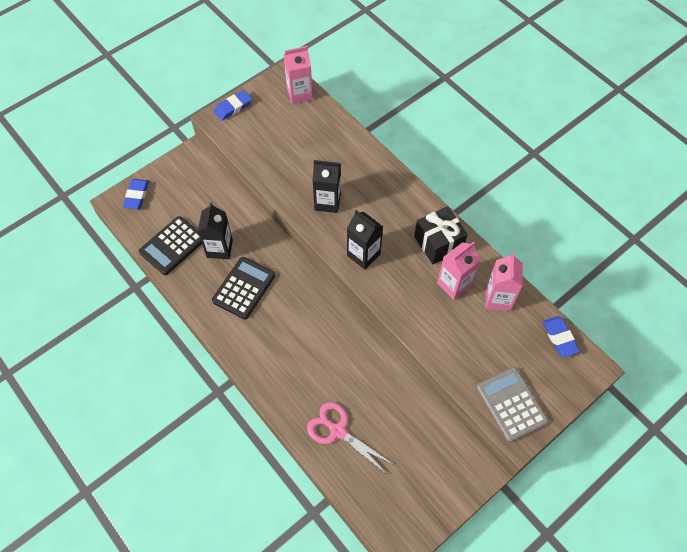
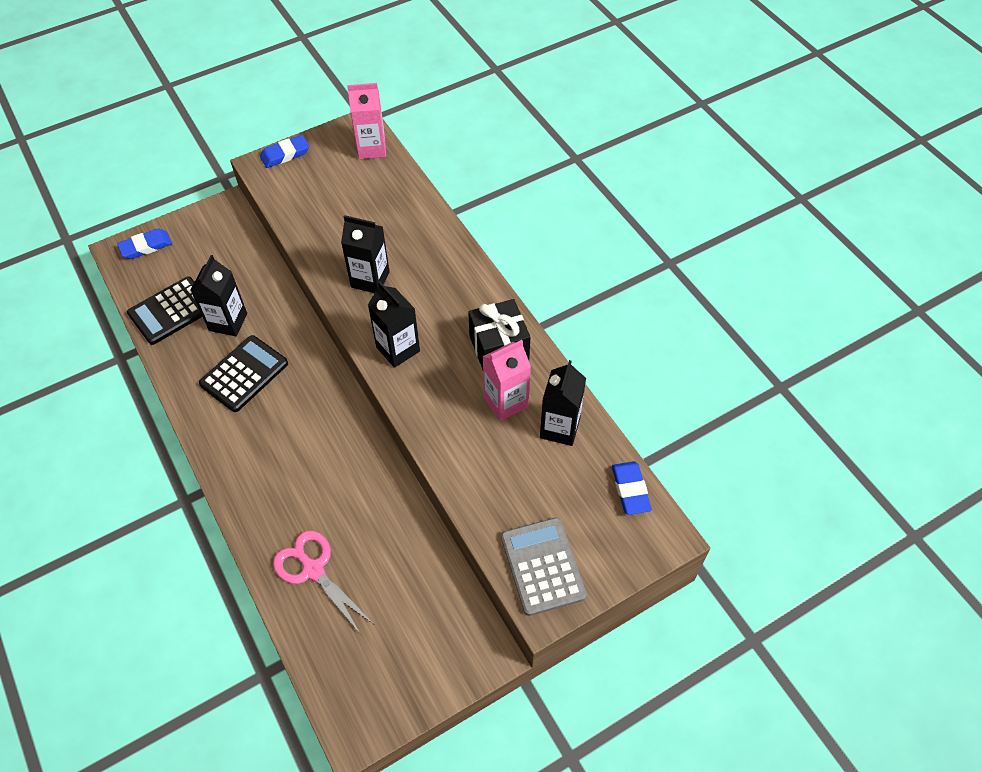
camera: 10 degrees right, 5 degrees down
(137, 195) = (146, 246): blue eraser -> blue eraser turned 45 degrees clockwise
(498, 298) = (560, 428): pink carton -> black carton

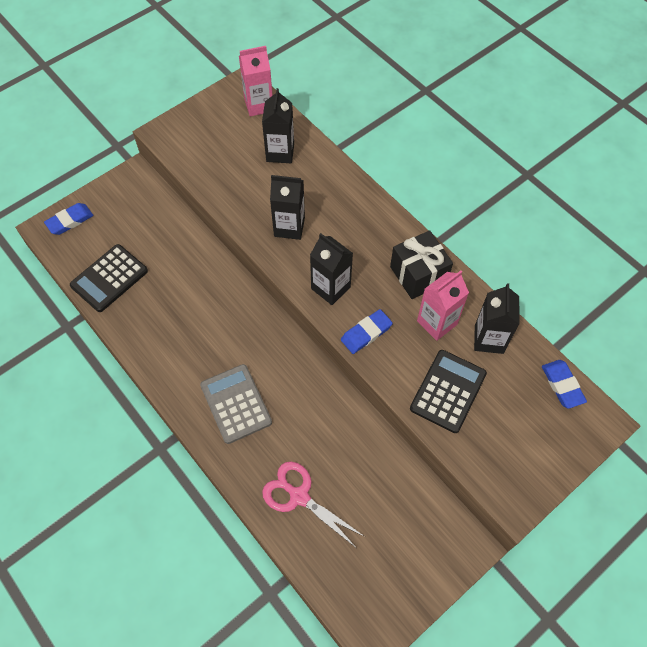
camera: 10 degrees left, 5 degrees up
(228, 322) = (164, 281): black carton -> black carton (280, 152)
(244, 374) = (191, 327): black calculator -> black calculator (448, 391)
(285, 154) = (182, 120): blue eraser -> blue eraser (366, 333)
(543, 566) = (506, 465): grey calculator -> grey calculator (236, 404)

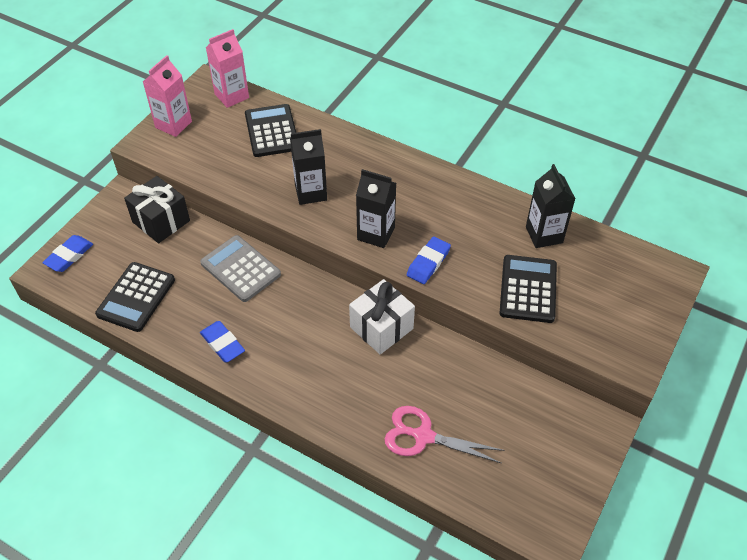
camera: 20 degrees left, 10 degrees down
(236, 404) = (321, 372): grey calculator -> grey calculator (241, 269)
(280, 152) = (272, 131): black carton -> black calculator
(306, 378) = (381, 328): none -> white gift
(418, 274) = (454, 199): black gift -> black gift (161, 221)
(437, 322) = (490, 235): pink carton -> pink carton (173, 124)
(562, 385) = (627, 253): blue eraser -> blue eraser (222, 344)

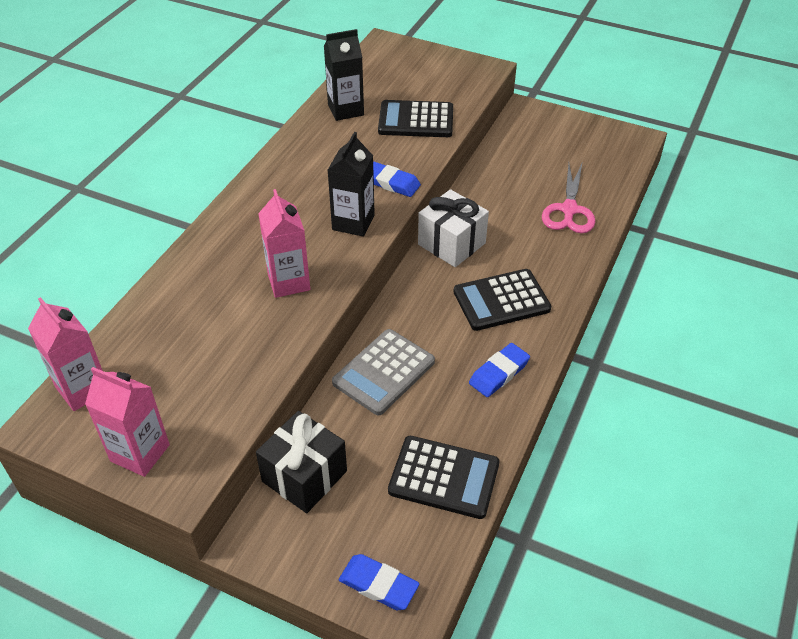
camera: 95 degrees left, 5 degrees down
(272, 131) = (169, 332): black calculator -> black calculator (501, 300)
(311, 192) = (288, 282): black carton -> pink carton

